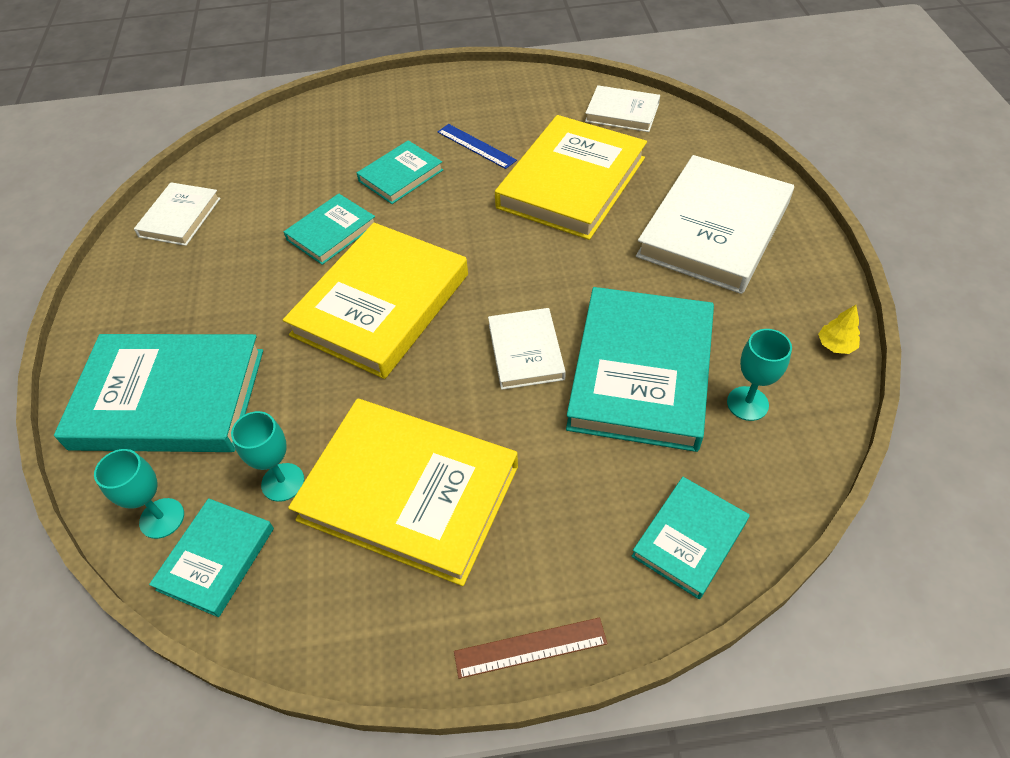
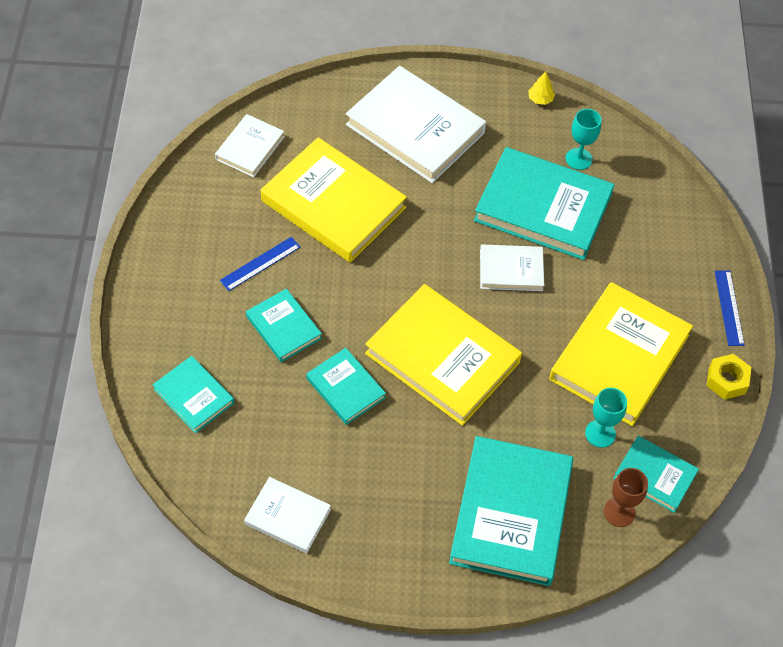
camera: 85 degrees left, 5 degrees up
(162, 518) = (619, 512): turquoise goblet -> brown goblet
(386, 653) = (726, 380): none -> yellow nut
(530, 647) = (729, 307): brown ruler -> blue ruler
(689, 539) = (670, 216): turquoise book -> turquoise book (194, 396)

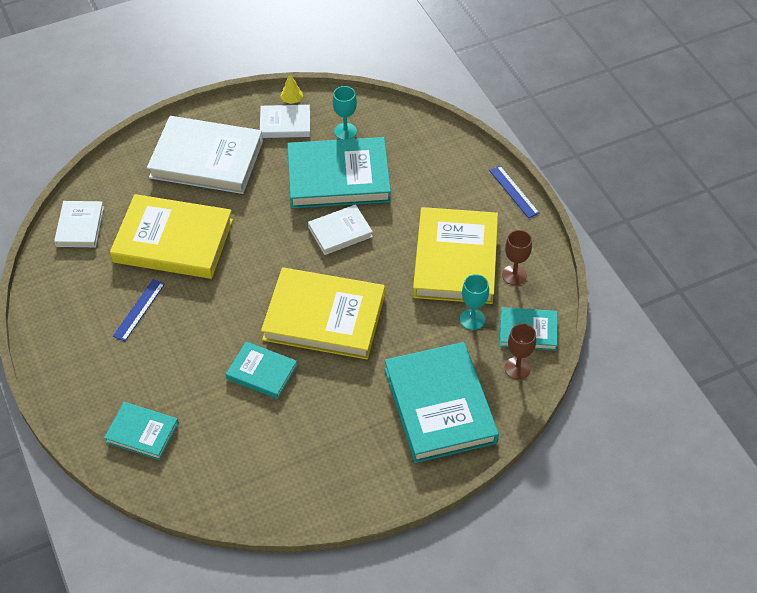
camera: 25 degrees left, 5 degrees down
(283, 327) = (186, 349): turquoise book -> none
(288, 517) = (271, 487): white book -> white book (285, 124)
(675, 404) = (514, 275): none -> brown goblet
(726, 380) = (540, 242): yellow nut -> none

